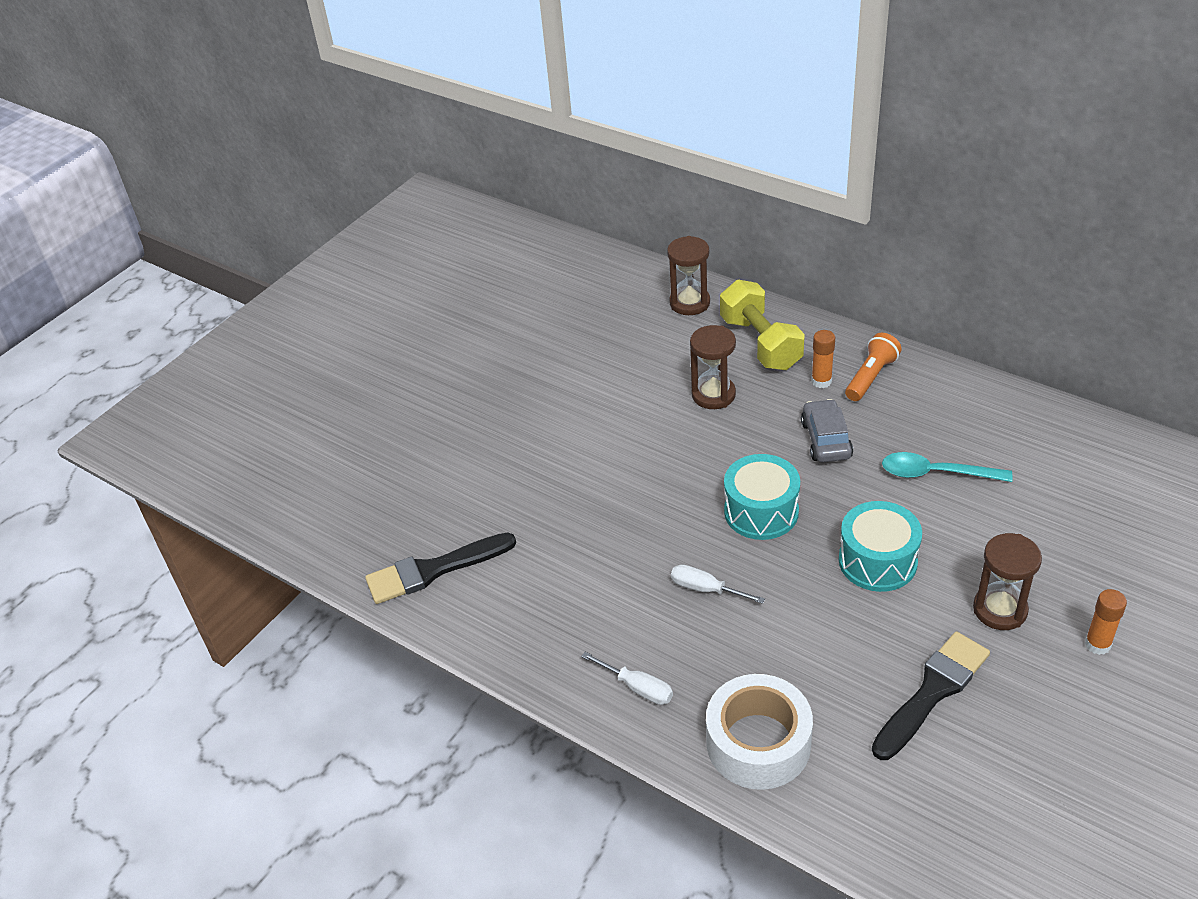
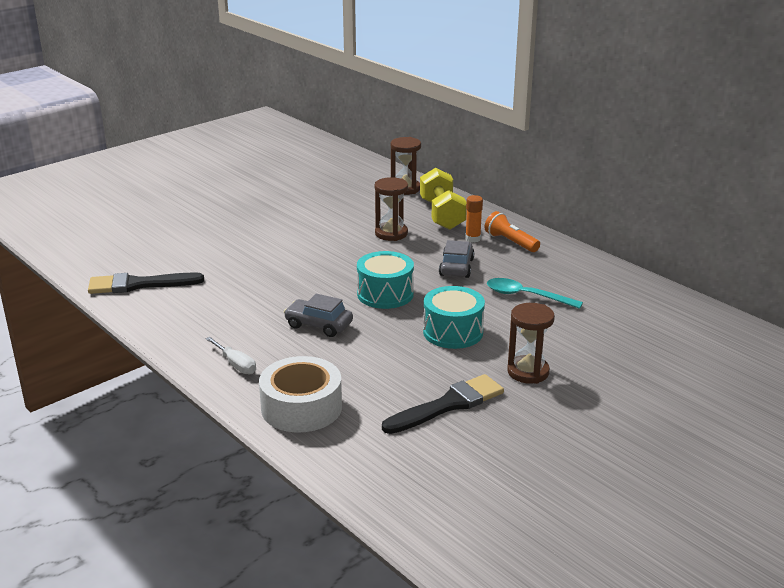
camera: 10 degrees right, 15 degrees down
(706, 589) = (319, 325): white screwdriver -> grey car
(871, 377) = (510, 242): orange flashlight -> orange flashlight turned 90 degrees counterclockwise
(1097, 644) = (592, 403): orange glue stick -> none

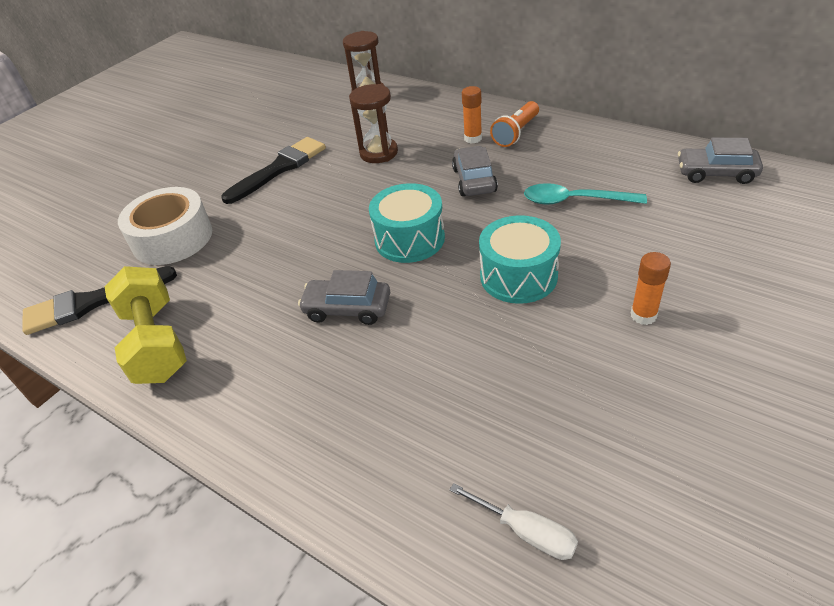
camera: 10 degrees left, 15 degrees up
(236, 364) = (261, 407): white screwdriver -> white screwdriver (526, 532)
(301, 407) = (380, 464): white tape -> white tape (172, 238)
(442, 214) = (423, 116): yellow dumbbell -> yellow dumbbell (156, 342)
(448, 405) = (575, 401): black brush -> black brush (279, 169)
(510, 242) = (516, 133): orange flashlight -> orange flashlight turned 90 degrees counterclockwise
(528, 372) = (643, 315): brown hourglass -> orange glue stick
(651, 301) = (716, 173): none -> grey car

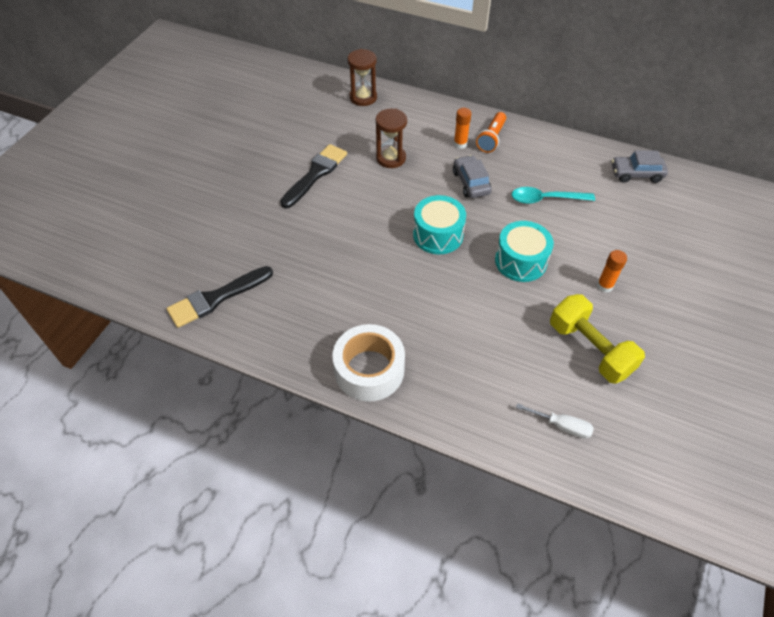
camera: 15 degrees left, 10 degrees up
(156, 342) = (282, 326): yellow dumbbell -> yellow dumbbell (590, 349)
(172, 238) = (254, 241): white tape -> white tape (369, 370)
(347, 308) = (411, 292): grey car -> none

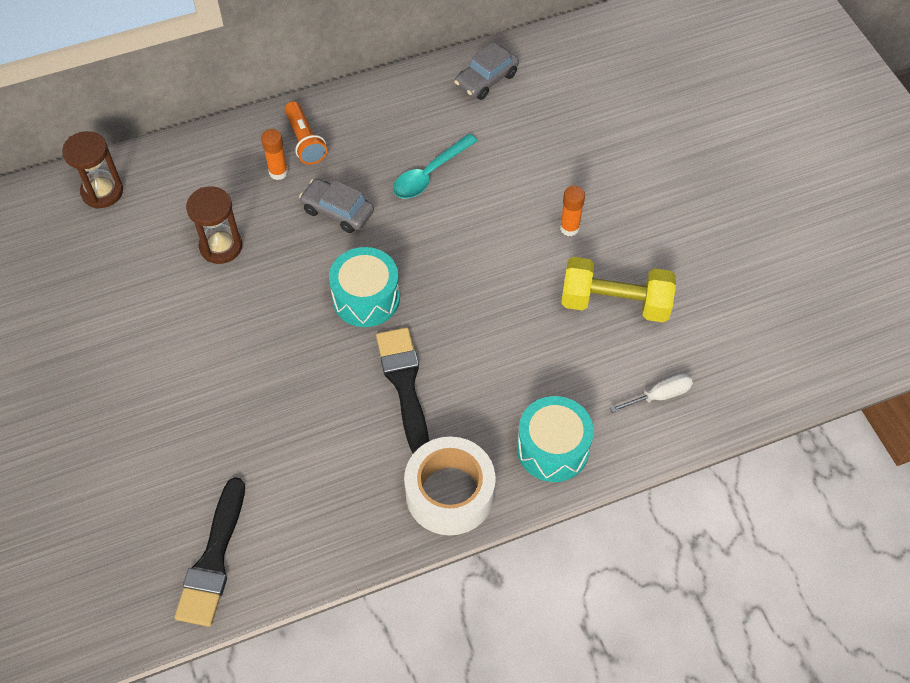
camera: 45 degrees left, 5 degrees up
(315, 174) = (156, 331): black brush -> black brush (404, 385)
(520, 261) = (473, 263): turquoise drum -> turquoise drum (553, 448)

